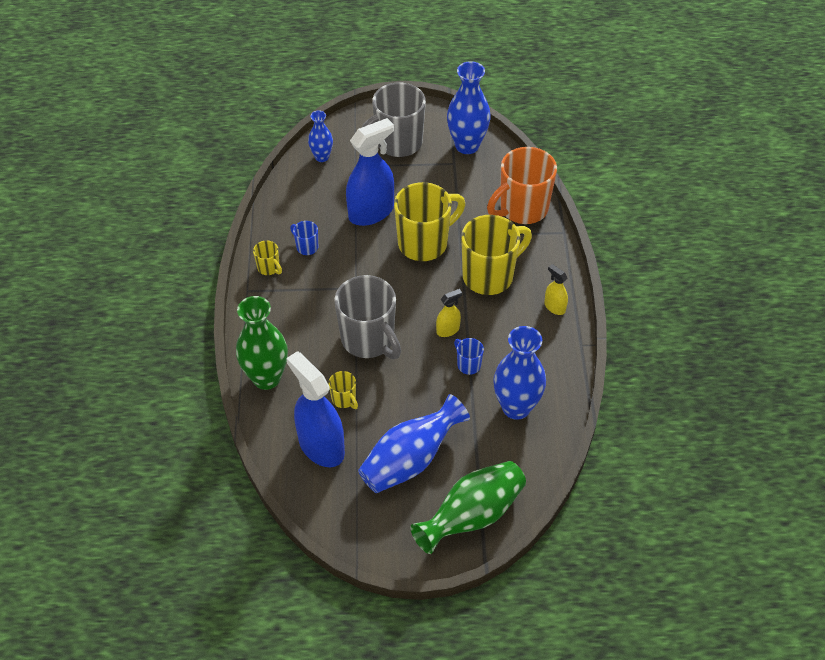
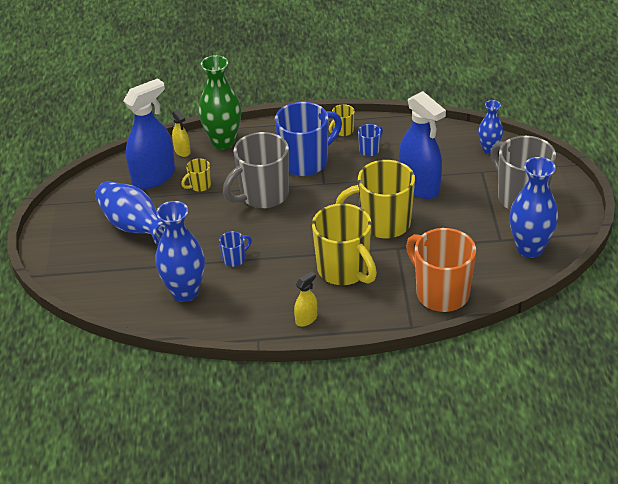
camera: 90 degrees right, 10 degrees down
(317, 302) = (306, 162): none -> blue mug
(424, 243) = (383, 224): yellow mug -> yellow mug turned 120 degrees clockwise
(448, 330) = (275, 244): yellow spray bottle -> yellow spray bottle (182, 151)
(472, 516) = (76, 266): green vase -> none

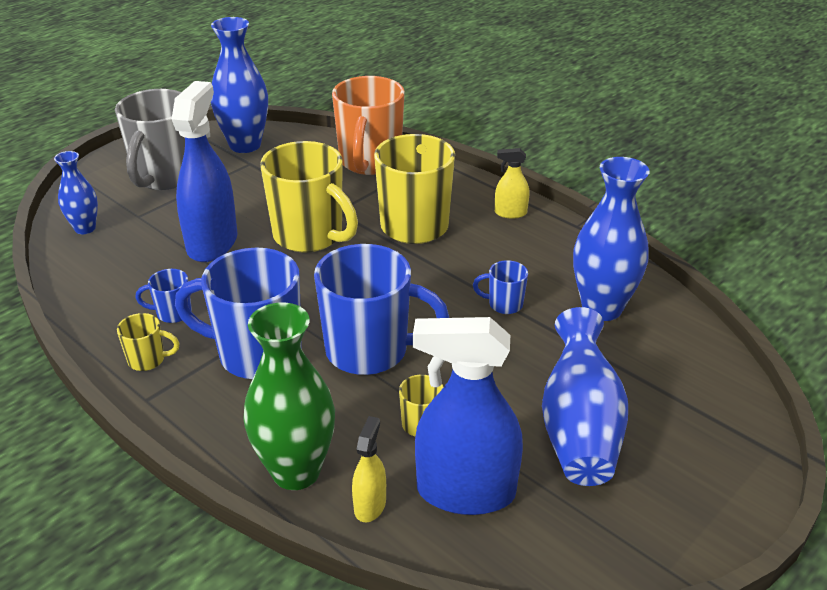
camera: 135 degrees left, 5 degrees down
(263, 195) = (370, 351): grey mug -> blue mug

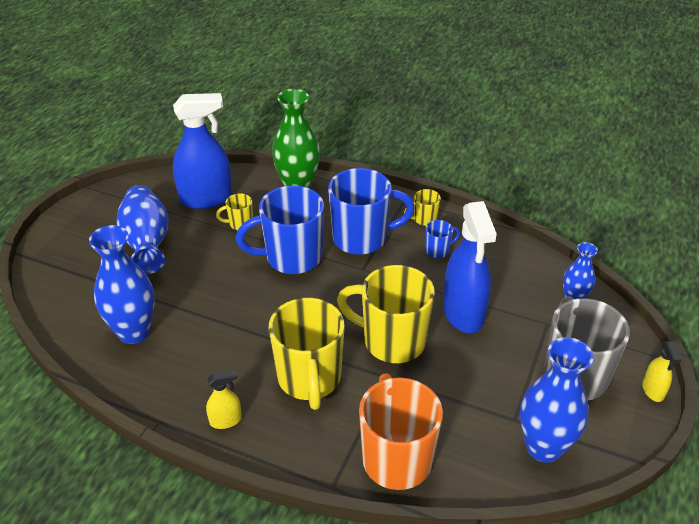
camera: 160 degrees right, 5 degrees up
(370, 505) = (252, 183): yellow spray bottle -> yellow spray bottle (653, 390)
(504, 304) = (210, 316): blue mug -> none

